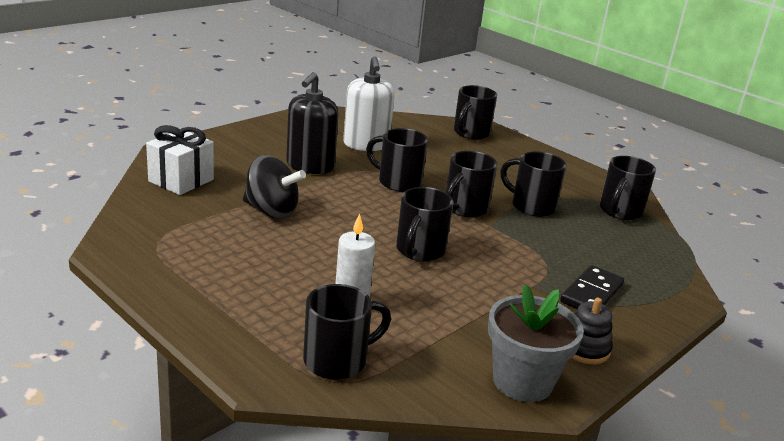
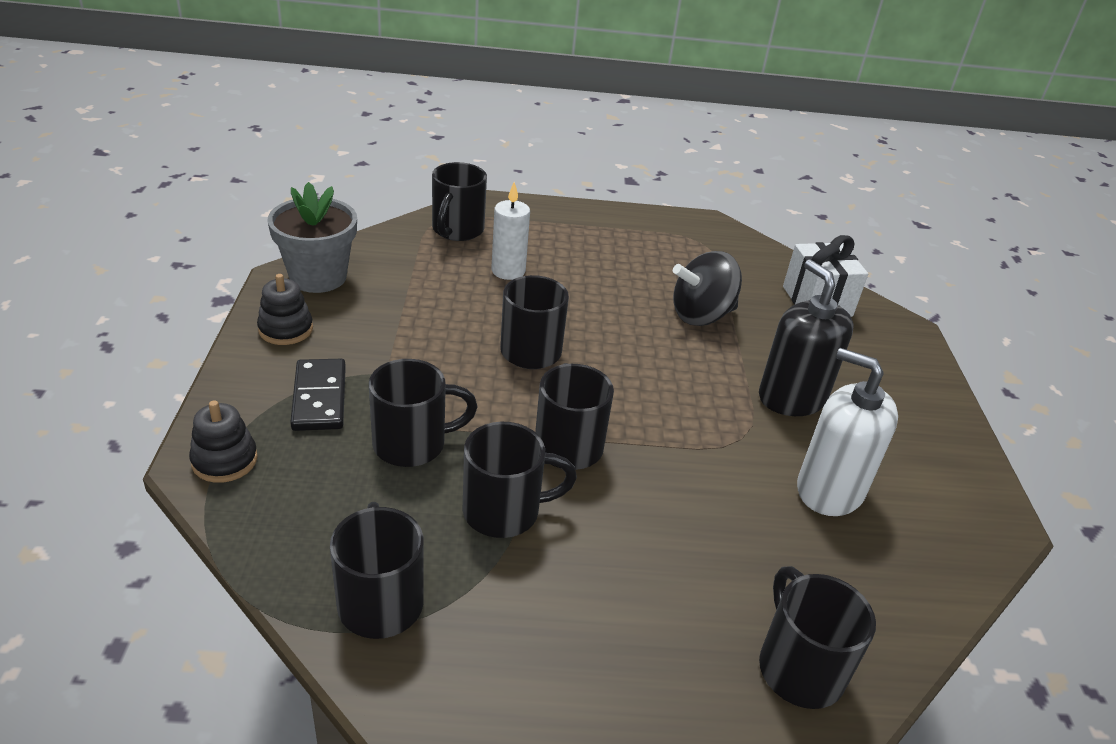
camera: 135 degrees right, 10 degrees up
(398, 182) = (686, 439): black mug -> black mug (412, 444)
(673, 291) = (224, 460): none -> black stacking toy

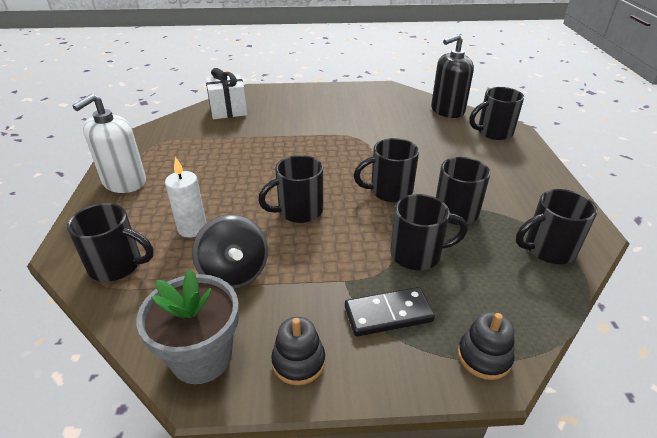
camera: 90 degrees left, 0 degrees up
(412, 444) = (417, 254): black mug -> black mug turned 105 degrees clockwise
(701, 315) = (247, 146): black spinning top -> black spinning top (234, 273)
(791, 398) = (321, 123): black soap dispenser -> black soap dispenser (447, 111)
(829, 490) = (386, 119): white soap dispenser -> white soap dispenser (124, 182)

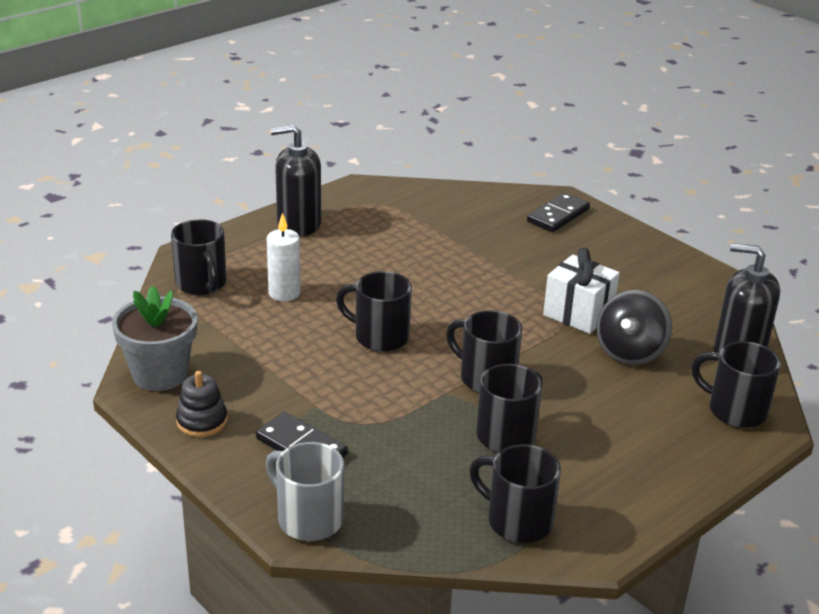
camera: 50 degrees right, 5 degrees down
(124, 182) = (298, 224): white soap dispenser -> black soap dispenser
(228, 110) = (494, 207): white gift -> white gift (578, 313)
(234, 273) = (258, 343): black spinning top -> black spinning top (630, 352)
(266, 98) = (558, 215): none -> black domino
(417, 254) = (402, 435): black mug -> none
(484, 357) = (308, 519): black stacking toy -> grey mug

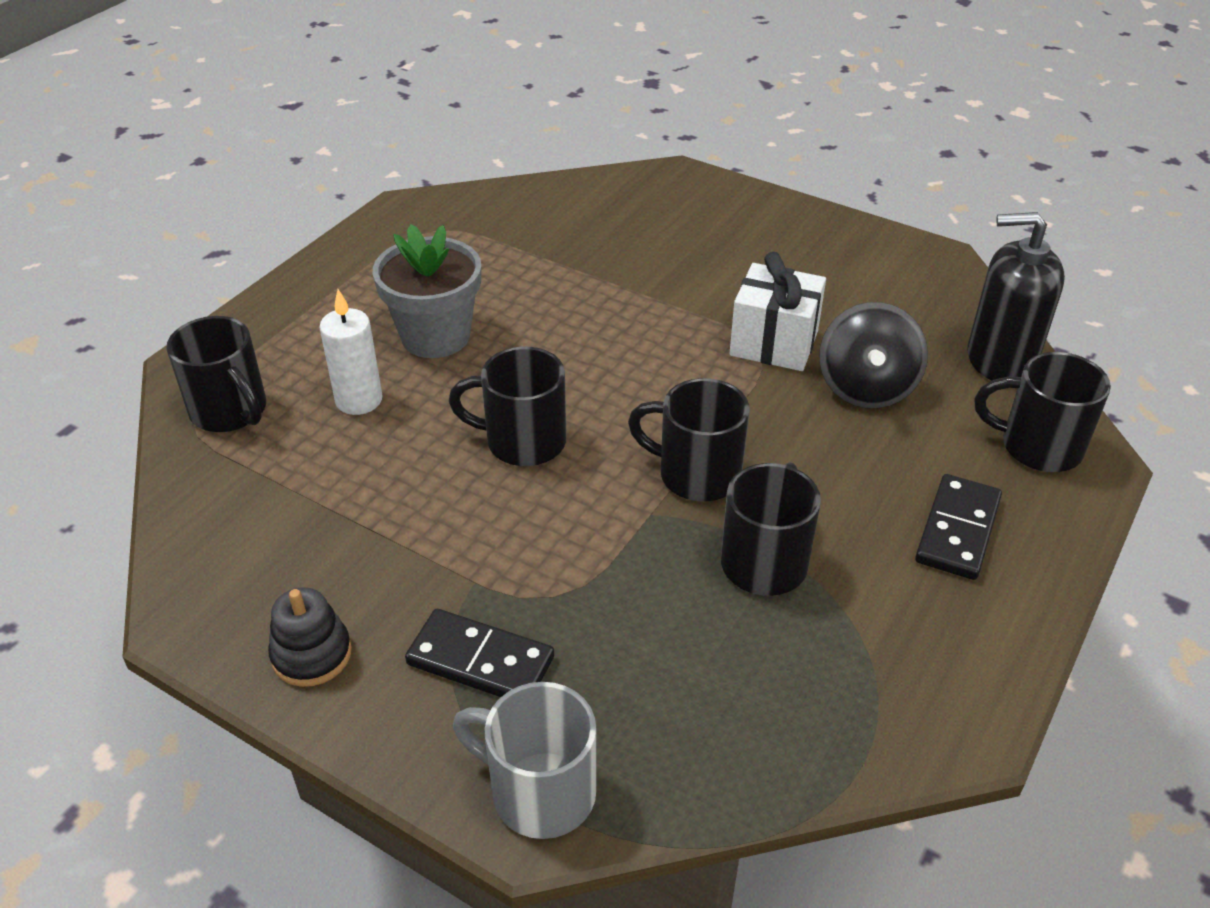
camera: 15 degrees left, 10 degrees up
(160, 374) = (217, 584): grey flower pot -> grey flower pot (435, 336)
(298, 224) = (339, 283): black soap dispenser -> none
(517, 521) = (841, 708): black mug -> none
(558, 215) = (684, 201): black domino -> black domino (958, 530)

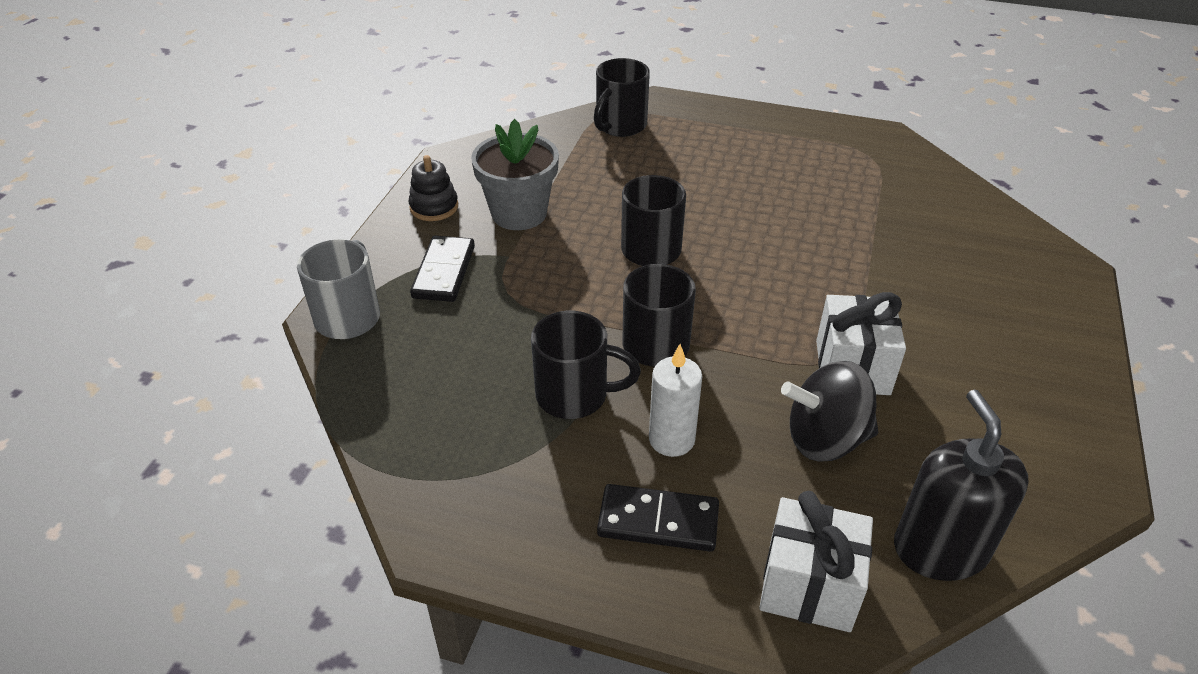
camera: 75 degrees right, 0 degrees up
(359, 400) = (656, 169): white candle -> white candle (671, 439)
(435, 336) = (742, 185): grey flower pot -> grey flower pot (519, 213)
(1037, 447) = (809, 586): black mug -> white gift

